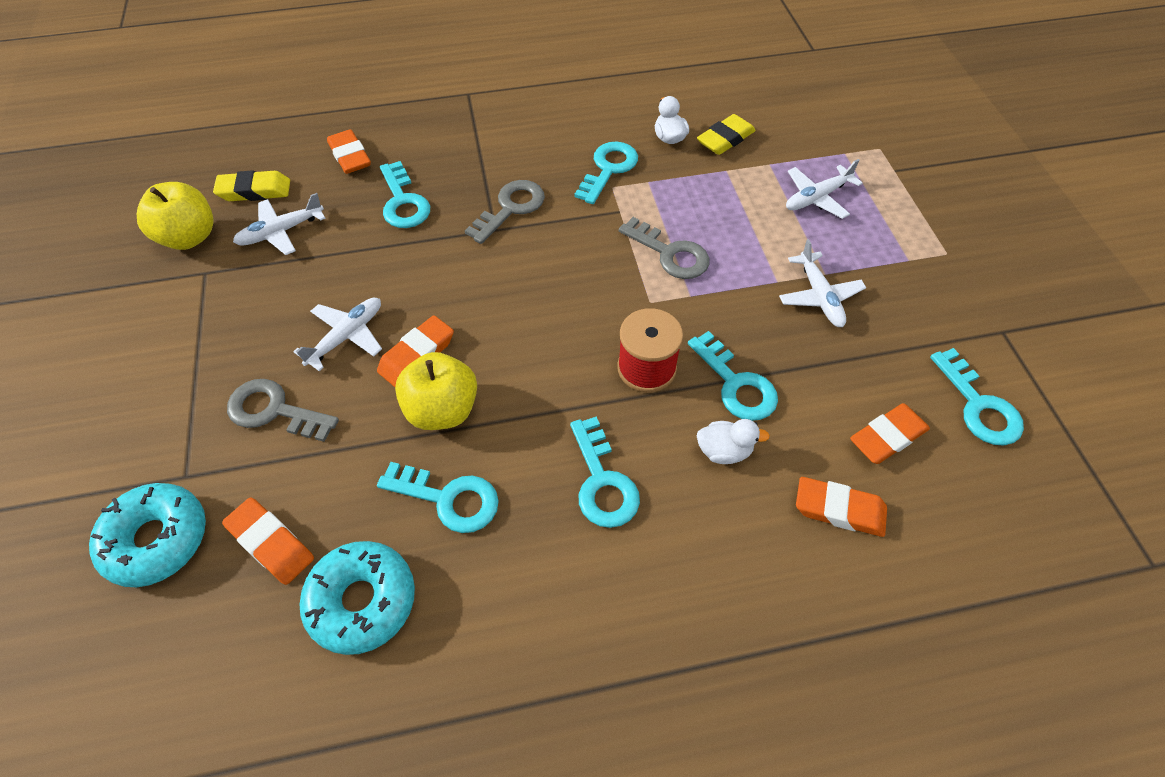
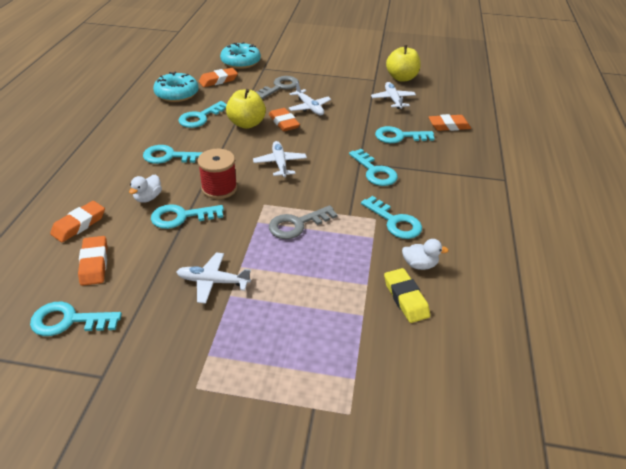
camera: 110 degrees right, 15 degrees down
(255, 191) = (429, 96): yellow eraser -> none
(510, 208) = (375, 171): grey key -> turquoise key
(817, 197) = (307, 328): white plane -> white plane (280, 163)

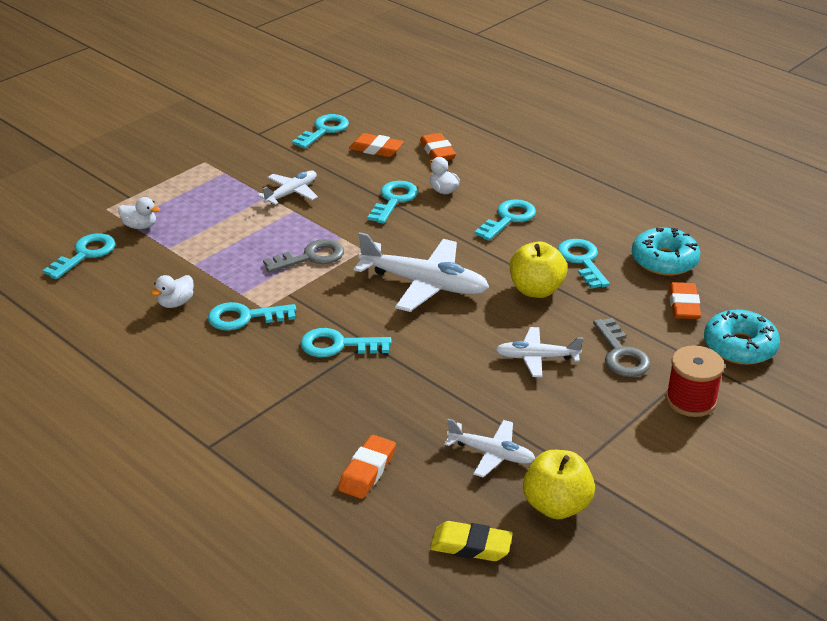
camera: 125 degrees right, 5 degrees down
(219, 188) = (418, 232): red spool -> red spool (691, 400)
(280, 163) = (424, 284): white plane -> white plane, size x1.75
(284, 123) = (513, 320): orange eraser -> none
(297, 224) = (311, 257): grey key -> grey key turned 60 degrees clockwise
(352, 359) = (140, 226): none -> white duck
(399, 136) = (388, 405): turquoise key -> turquoise key (85, 254)
(405, 298) = (154, 276): yellow eraser -> yellow eraser (471, 546)

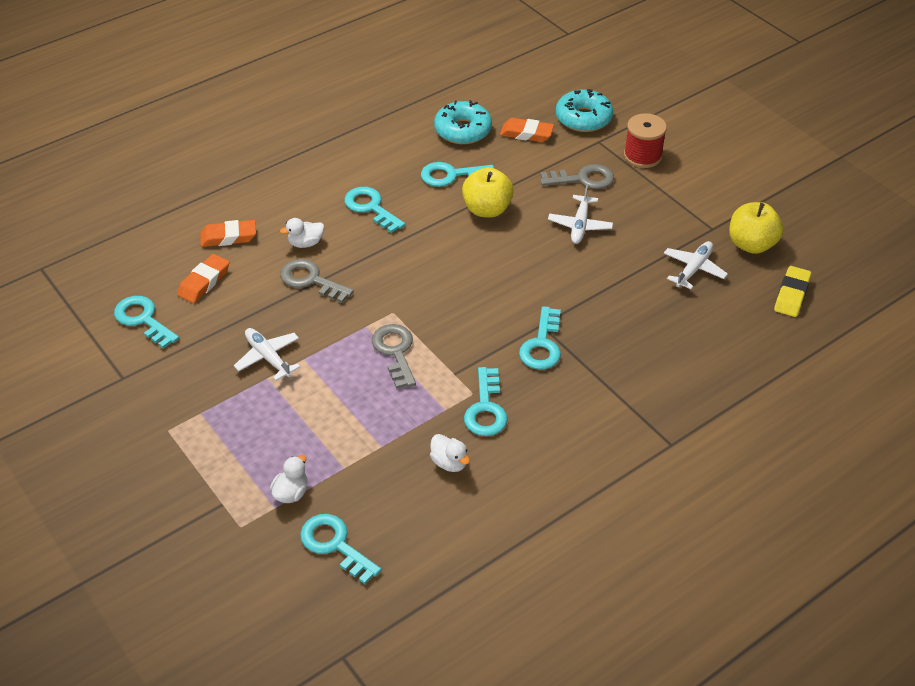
camera: 80 degrees left, 10 degrees up
(367, 471) = (709, 343): orange eraser -> none
(394, 200) = (311, 280): turquoise key -> grey key
(424, 284) = (460, 277): white plane -> none

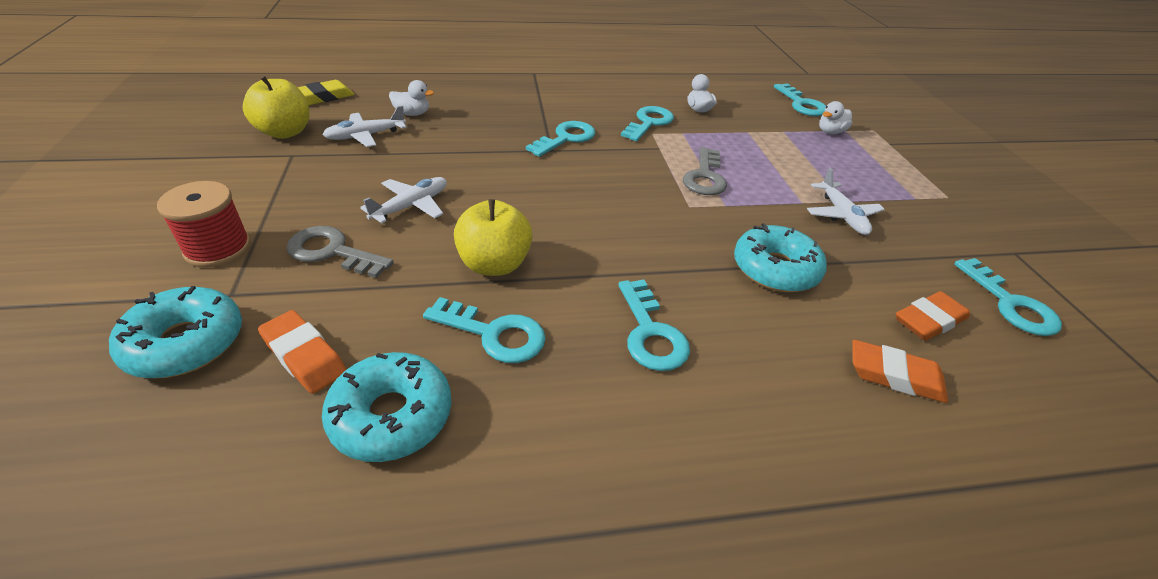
camera: 155 degrees left, 5 degrees down
(305, 243) = (770, 318): white duck -> white duck (412, 114)
(311, 280) = (775, 269): grey key -> turquoise donut

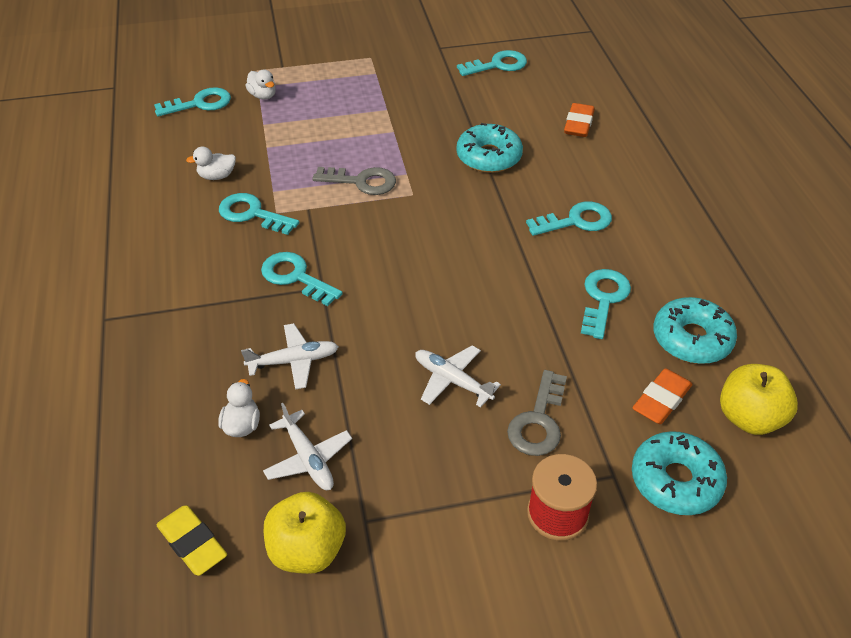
camera: 90 degrees left, 5 degrees up
(494, 264) = (525, 308): yellow apple -> yellow apple (749, 418)
(841, 215) = (408, 114): white plane -> white plane (293, 361)
(929, 321) = (524, 100): orange eraser -> none

